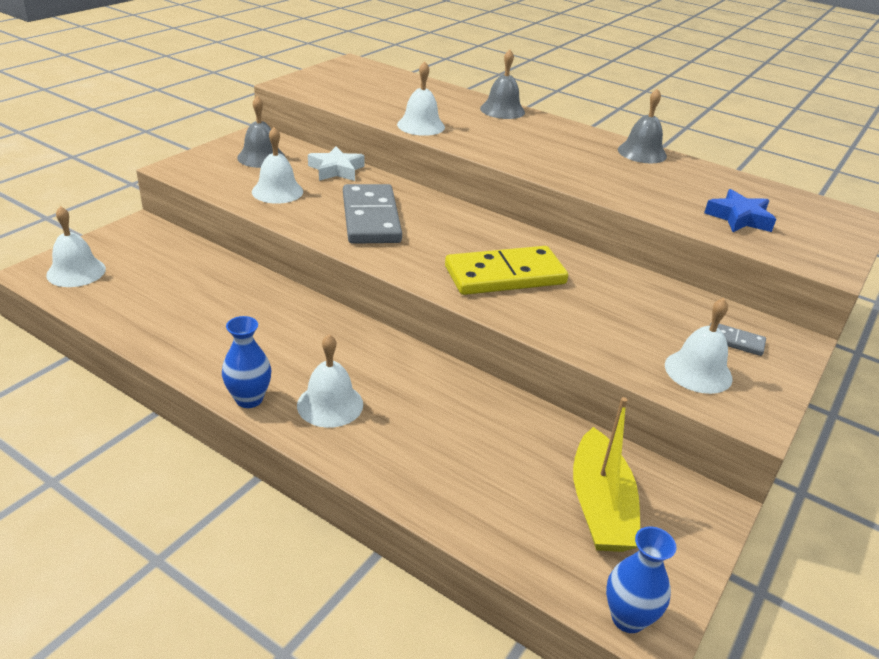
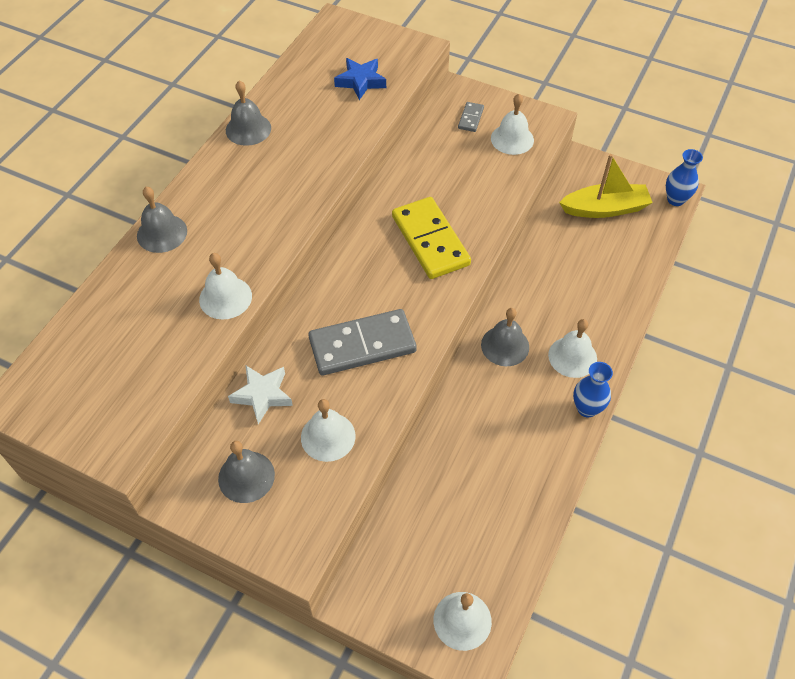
camera: 95 degrees left, 20 degrees up
(367, 352) = (505, 345): none -> grey bell

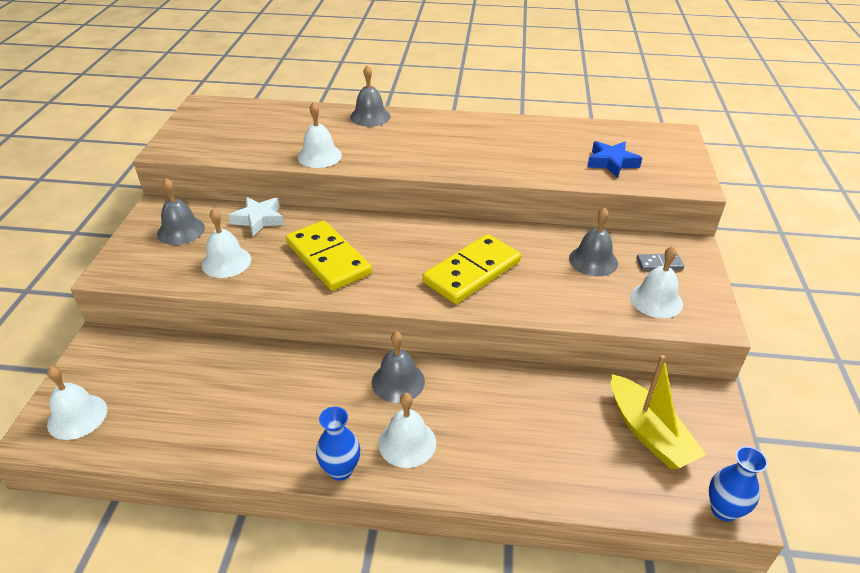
camera: 70 degrees right, 15 degrees down
(248, 129) = (504, 124): grey bell -> grey bell (593, 260)
(362, 345) = (328, 258): grey domino -> yellow domino

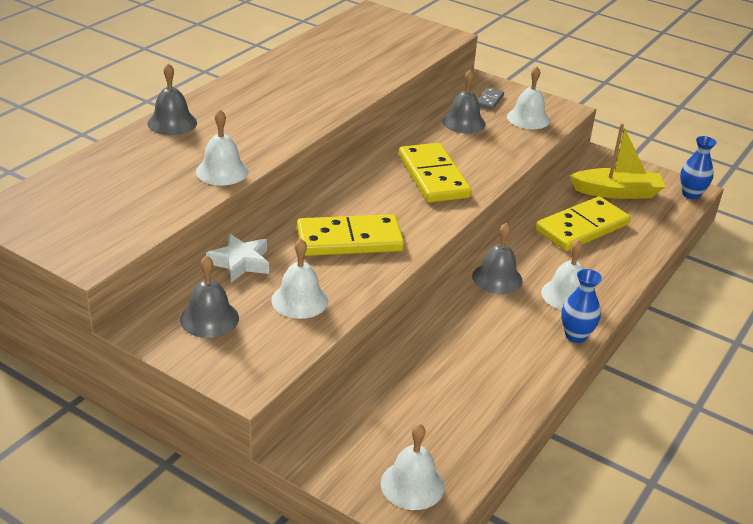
camera: 65 degrees left, 5 degrees down
(544, 421) = (582, 227): none -> yellow domino
(612, 163) = (386, 50): blue star -> none

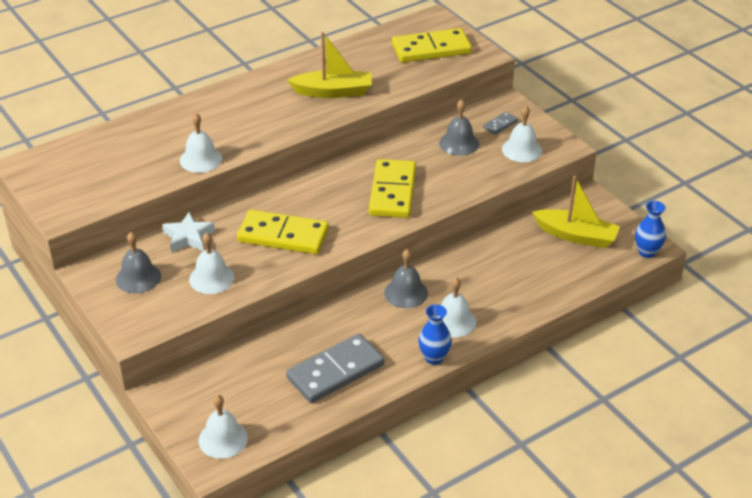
camera: 25 degrees right, 5 degrees up
(172, 123) = (191, 107): grey bell -> none
(321, 86) = (333, 92): none -> yellow boat
(484, 375) = (335, 371): none -> grey domino
(582, 227) = (516, 263): yellow domino -> yellow domino (431, 49)

